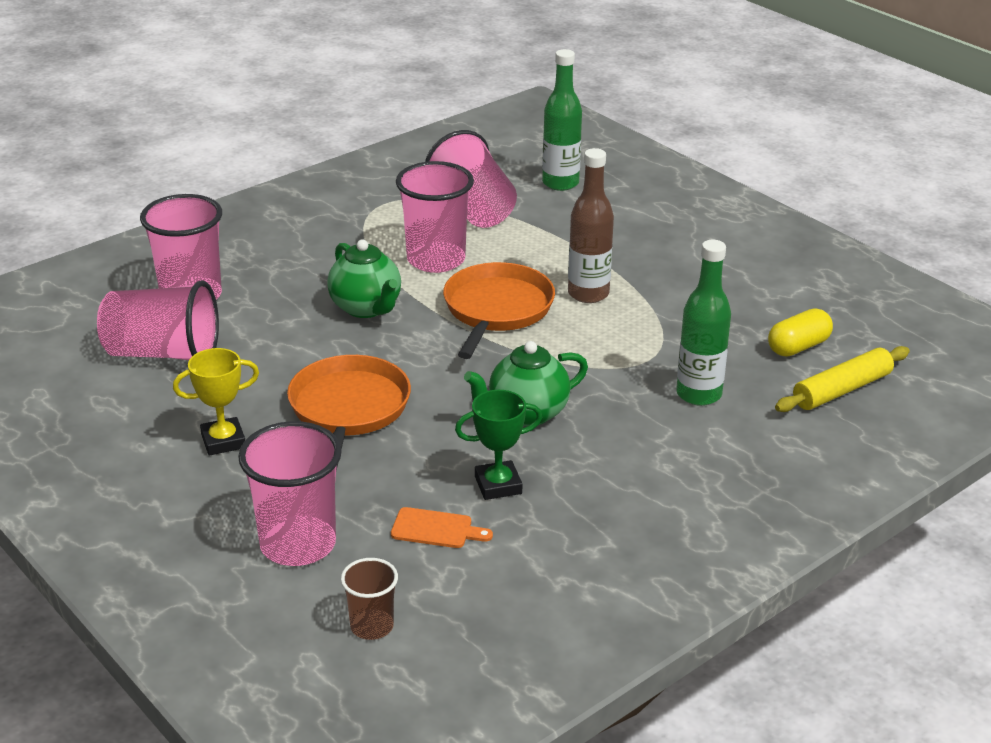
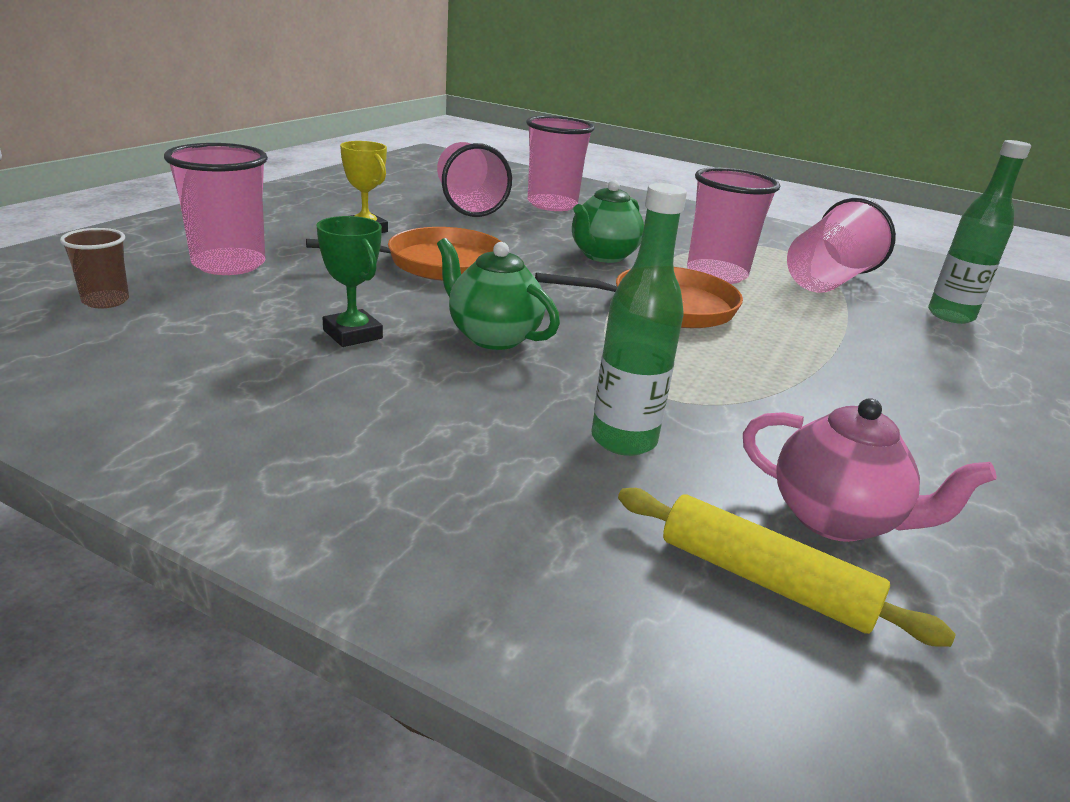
camera: 65 degrees right, 5 degrees down
(436, 529) = (265, 313): orange cutting board -> none
(588, 294) = (758, 349): brown bottle -> none
(798, 347) = (835, 519): yellow capsule -> pink teapot

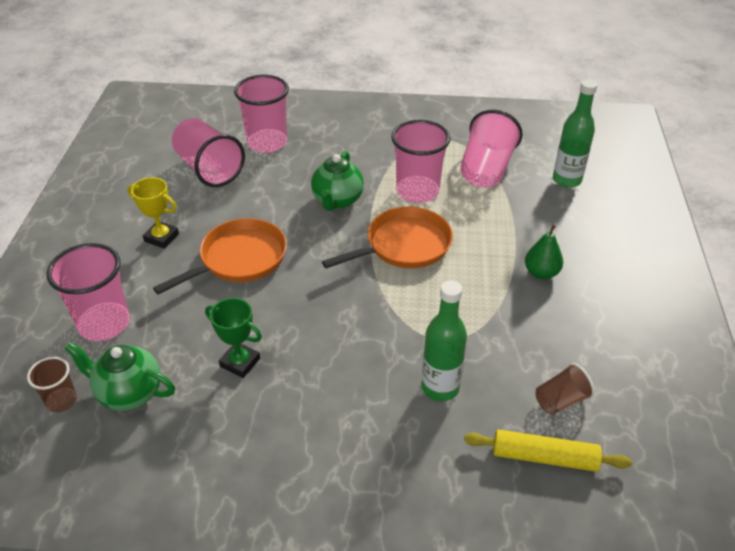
camera: 20 degrees left, 15 degrees up
(492, 337) = (322, 326): green teapot -> green teapot (129, 393)
(835, 519) = (560, 400): pink teapot -> brown cup
(867, 380) = (541, 273): none -> green pear

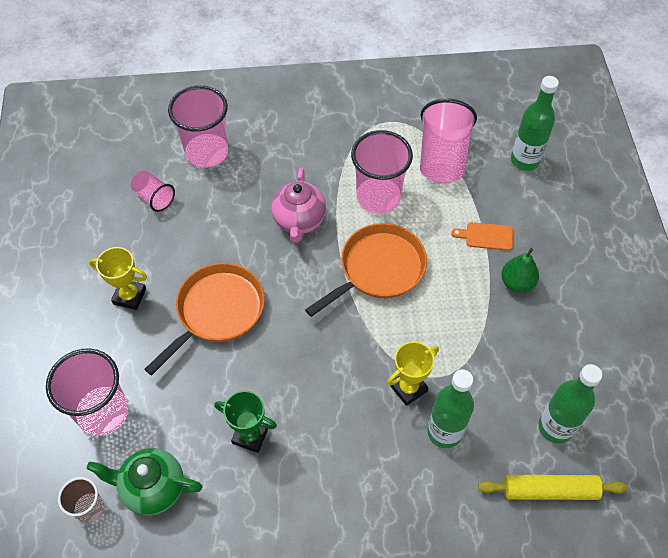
camera: 10 degrees left, 15 degrees up
(209, 169) = (154, 197): pink cup -> pink cup, size x0.54
(337, 200) = (299, 221): green teapot -> pink teapot
(411, 345) = (408, 388): none -> yellow trophy
(517, 233) = (486, 236): none -> orange cutting board
(560, 400) = (555, 427): brown cup -> green bottle

